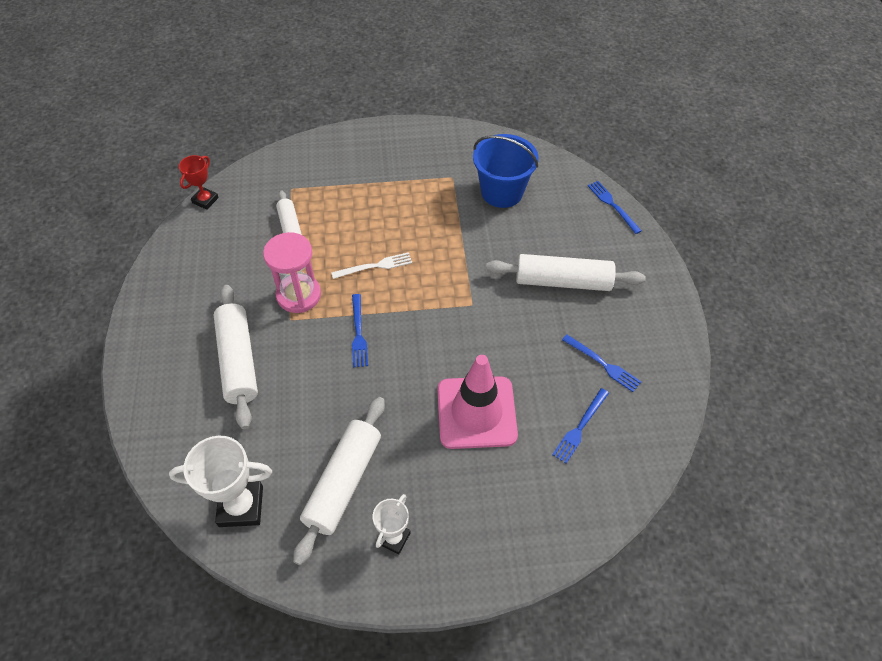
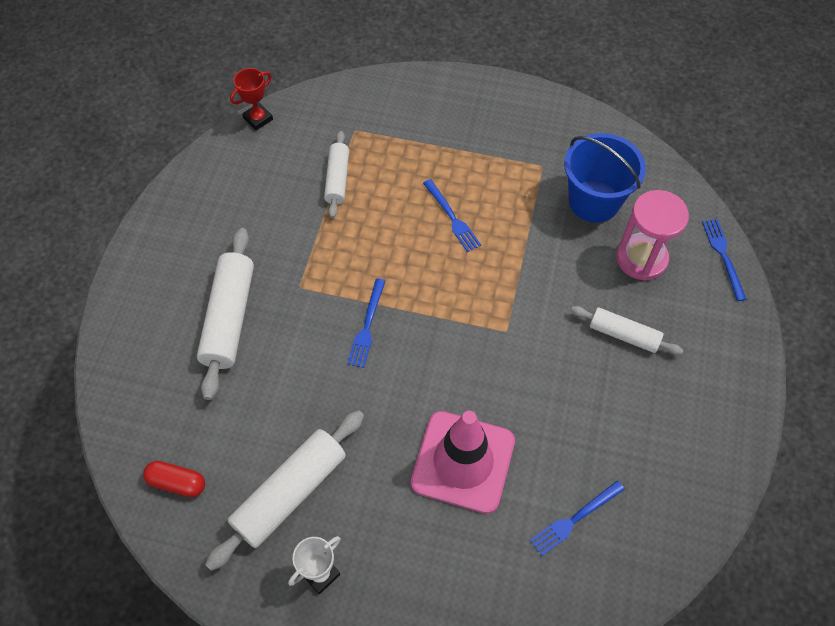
camera: 20 degrees right, 5 degrees up
(241, 506) = (177, 482): white trophy -> red capsule
(298, 295) = (318, 261): pink hourglass -> pink hourglass (641, 258)
(375, 266) = (413, 251): white fork -> none
(562, 281) = (623, 335): white rolling pin -> white rolling pin, size x0.60
(602, 364) = (631, 451): blue fork -> blue fork (452, 217)

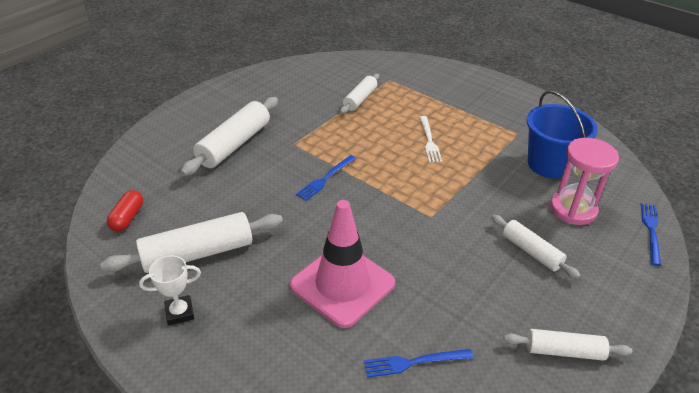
camera: 25 degrees right, 20 degrees down
(177, 482) = (127, 218): red capsule -> red capsule turned 60 degrees clockwise
(258, 119) = (329, 58): red trophy -> none
(452, 217) = (429, 141): blue fork -> white fork
(697, 442) = (564, 351): none -> white rolling pin

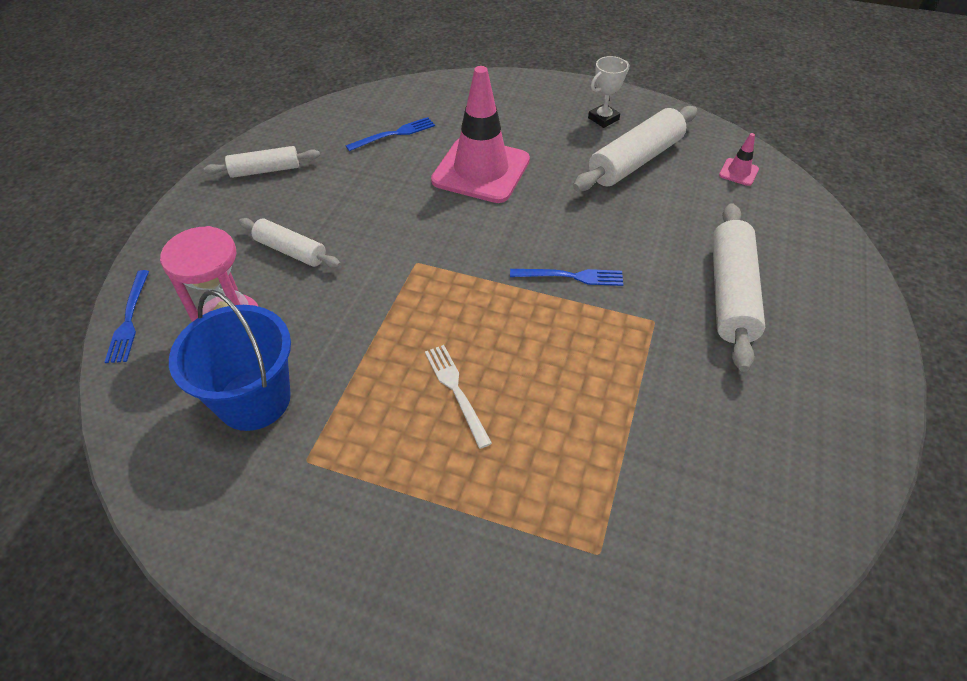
camera: 160 degrees right, 10 degrees up
(127, 218) = (738, 172): red capsule -> pink traffic cone
(325, 178) = (570, 276): blue fork -> blue fork turned 75 degrees clockwise
(360, 99) = (620, 462): white rolling pin -> none

